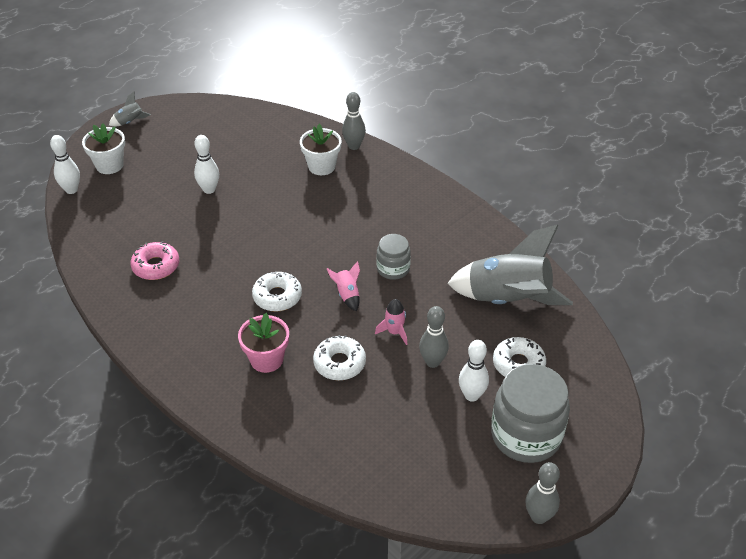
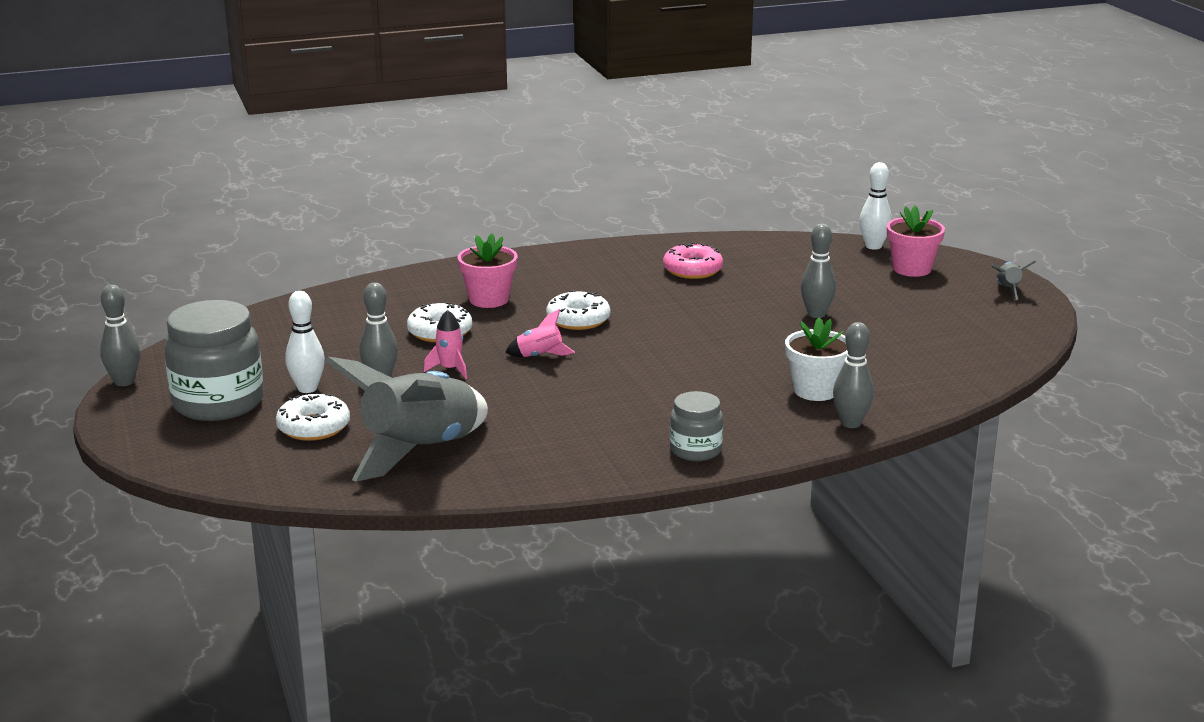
camera: 115 degrees right, 20 degrees down
(109, 165) = (912, 269): white flower pot -> pink flower pot
(209, 190) = (816, 314): white bowling pin -> grey bowling pin
(393, 269) = (556, 392): grey jar -> grey jar (695, 450)

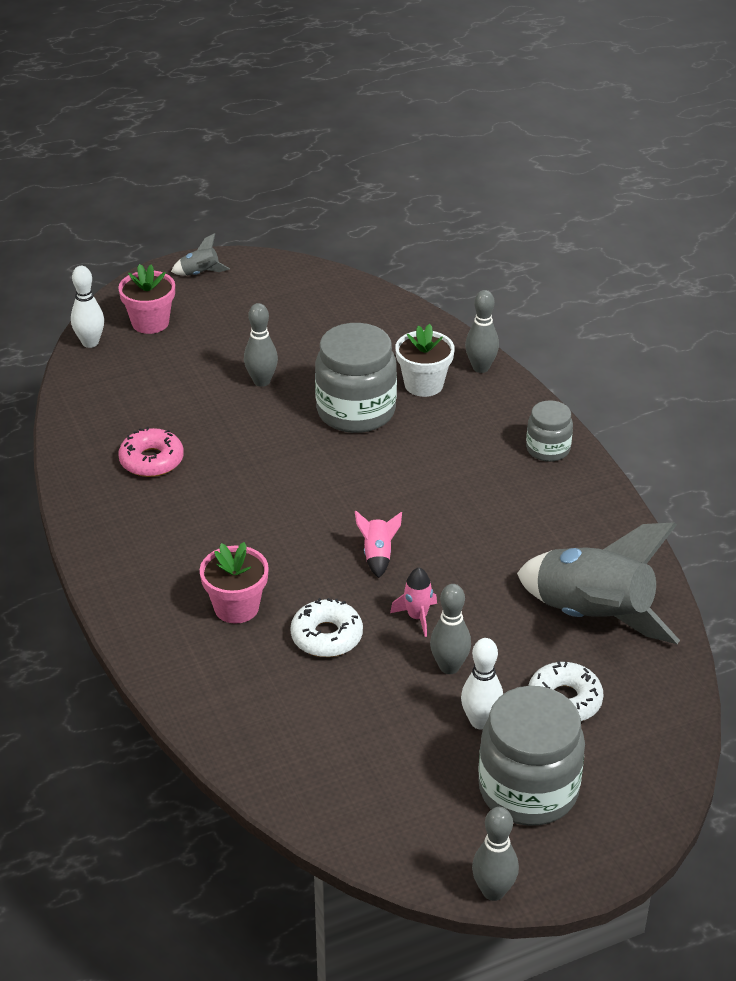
camera: 95 degrees left, 15 degrees up
(578, 320) = (286, 535): white donut -> none
(766, 355) = (356, 411): none -> grey jar

